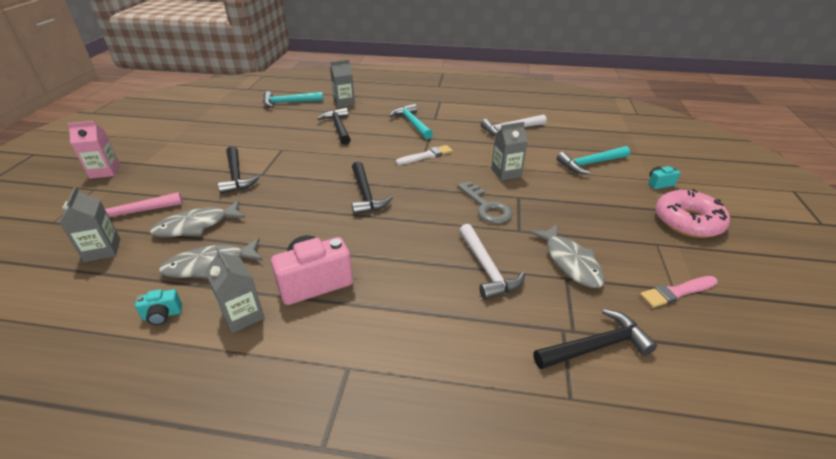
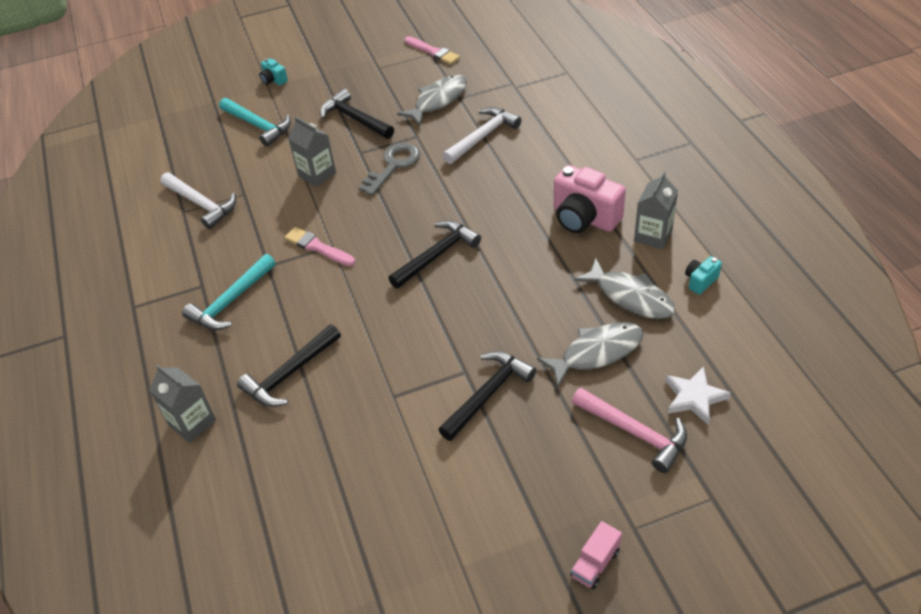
camera: 115 degrees left, 10 degrees up
(102, 250) = (694, 397): grey carton -> white star
(105, 171) = (595, 563): pink carton -> pink truck
(162, 315) = (700, 281): turquoise camera -> turquoise camera turned 90 degrees counterclockwise
(196, 226) = (597, 352): grey fish -> grey fish turned 60 degrees counterclockwise
(289, 103) = (230, 504): turquoise hammer -> none
(426, 156) = (318, 247): white brush -> pink brush
(596, 346) = (517, 72): black hammer -> black hammer (354, 119)
(687, 221) = (332, 58): pink donut -> none

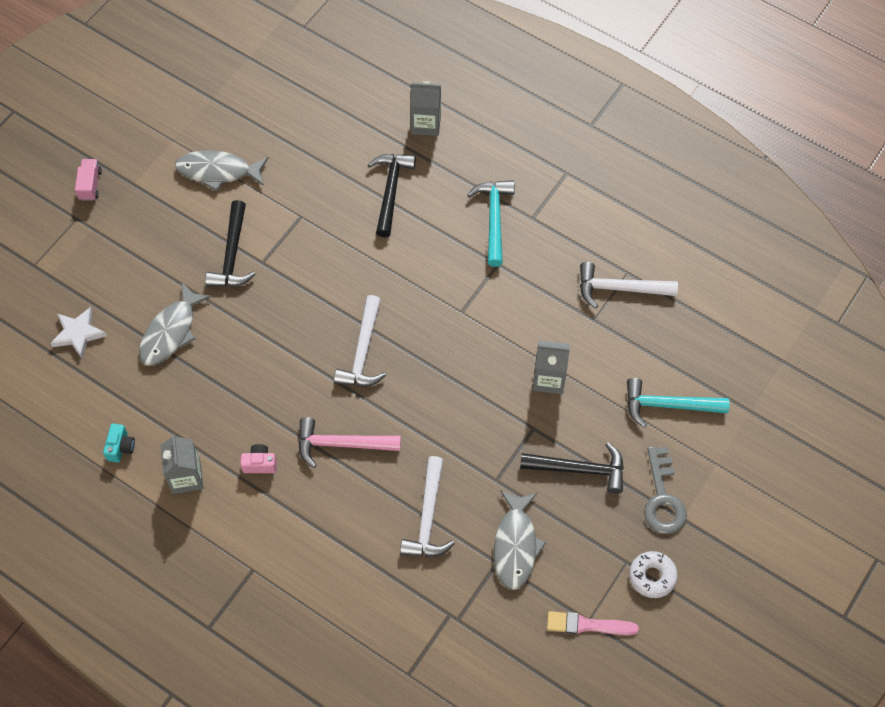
camera: 140 degrees right, 15 degrees up
(274, 80) = (721, 477): turquoise camera -> none
(318, 247) = (472, 303): pink brush -> none
(370, 56) = (652, 576): none -> white donut
(393, 166) = (485, 429): grey key -> grey key (662, 498)
(437, 255) = (363, 352): black hammer -> white hammer
(584, 218) = (260, 464): pink camera -> pink camera, size x0.48
(630, 296) = (172, 399): grey fish -> grey fish (218, 171)
(635, 432) = (108, 283): pink hammer -> pink hammer (341, 444)

